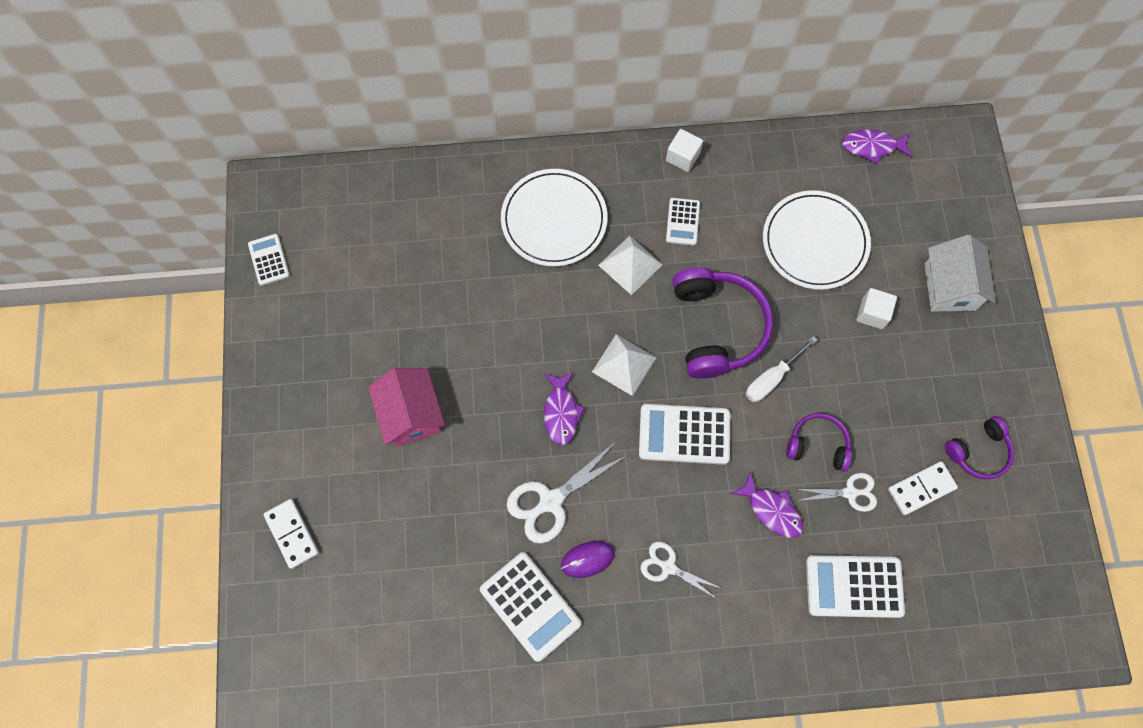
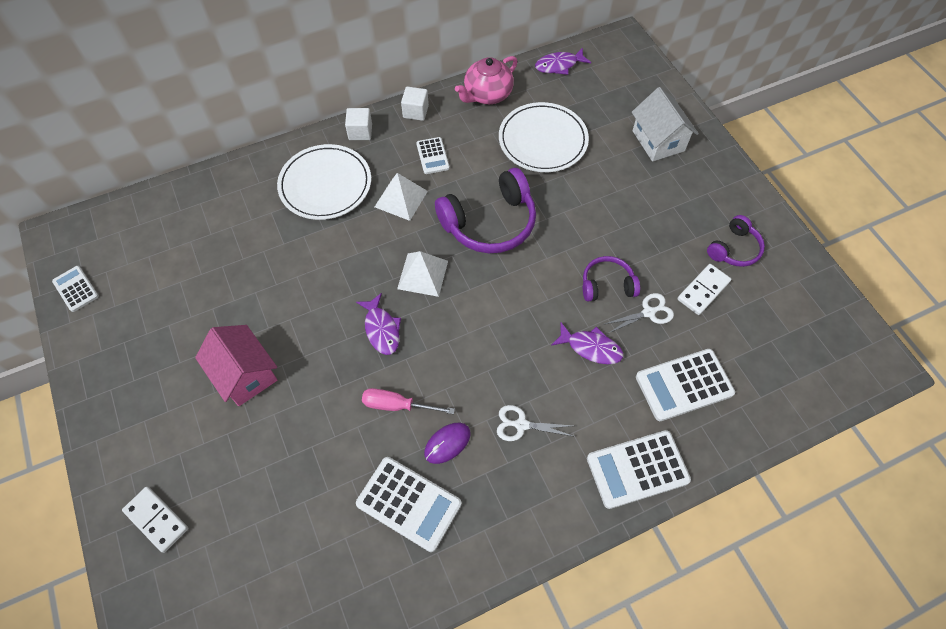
camera: 20 degrees left, 10 degrees down
(551, 501) = (397, 405): white scissors -> pink screwdriver
(684, 434) = (494, 312): white calculator -> white calculator (637, 469)
(717, 327) = (490, 223): purple headphones -> purple headphones turned 90 degrees clockwise
(772, 160) = (487, 94): none -> pink teapot
(772, 378) = (549, 247): white screwdriver -> none
(872, 313) = (608, 176): white cube -> white cube (360, 132)

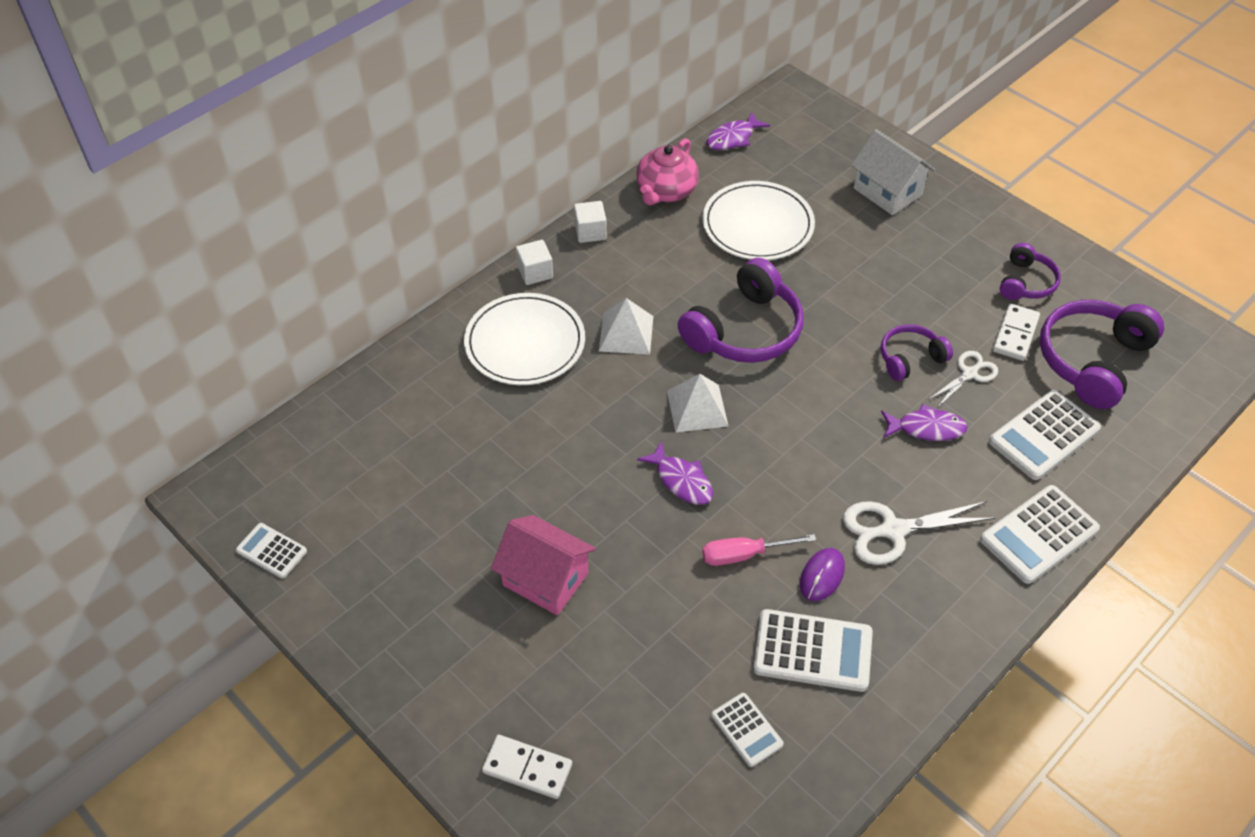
camera: 20 degrees left, 10 degrees down
(432, 156) = (638, 276): white calculator -> white calculator (746, 730)
(521, 425) = (893, 530): white scissors -> white scissors, size x1.61
(757, 333) = (1092, 360): none -> purple headphones

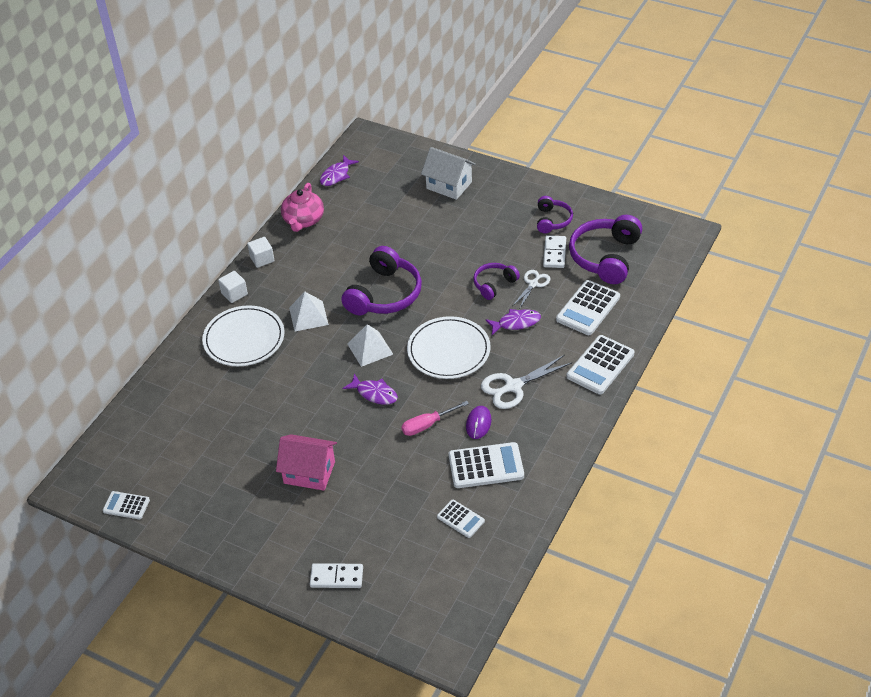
camera: 15 degrees left, 5 degrees down
(757, 225) = (371, 227): white plate -> white plate (448, 350)

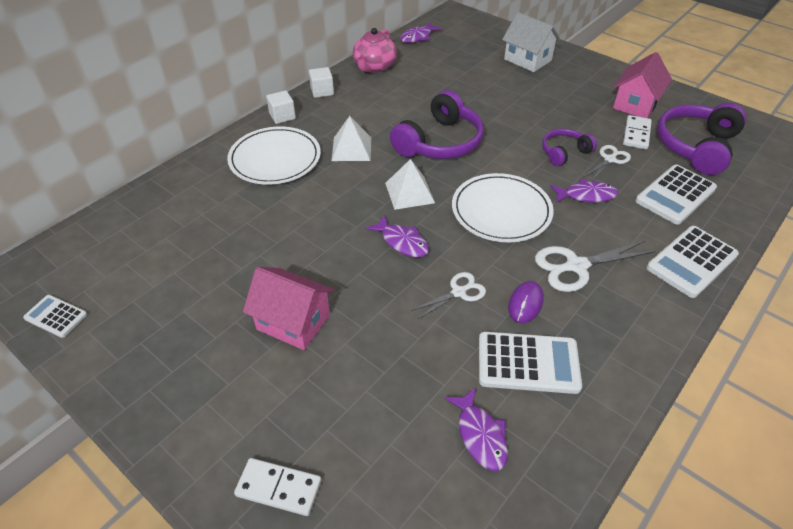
camera: 10 degrees right, 0 degrees up
(427, 425) = (459, 292): pink screwdriver -> white scissors
(460, 519) = (480, 435): white calculator -> purple fish
(552, 220) = (635, 104): purple headphones -> pink house

